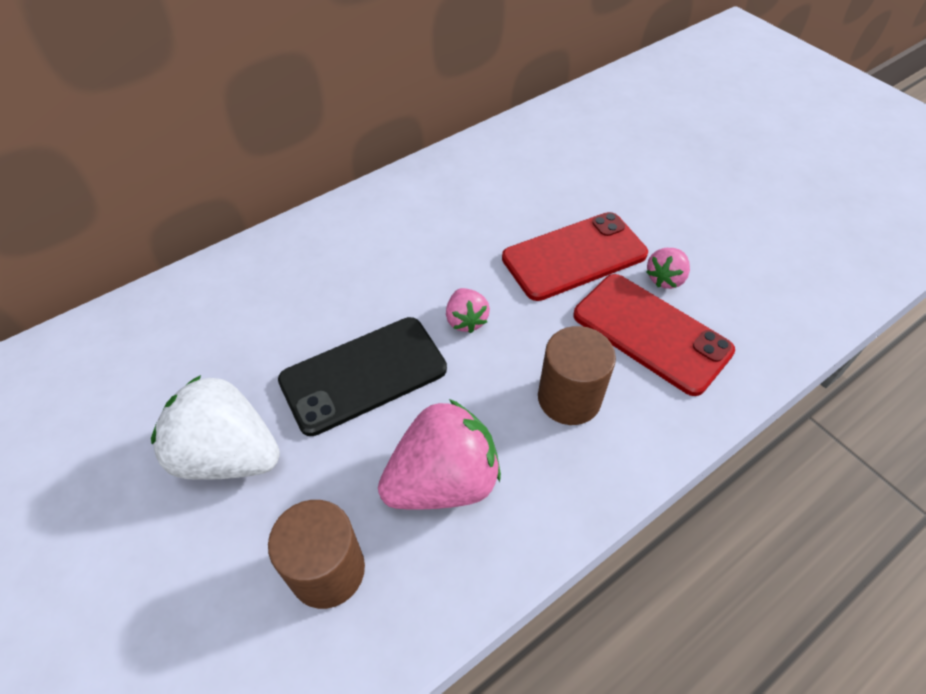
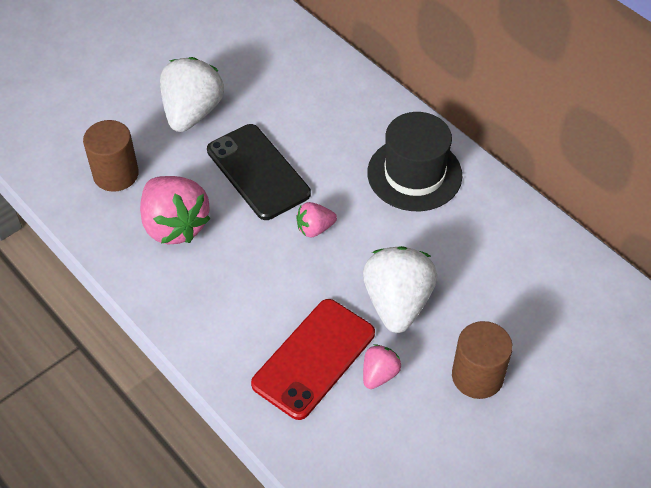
camera: 85 degrees right, 0 degrees up
(398, 225) = (414, 174): none -> black hat
(569, 398) = (244, 298): brown cylinder -> brown cylinder (477, 376)
(574, 256) = (397, 303): red phone -> white strawberry
(665, 278) = (379, 374): pink strawberry -> pink strawberry turned 90 degrees clockwise

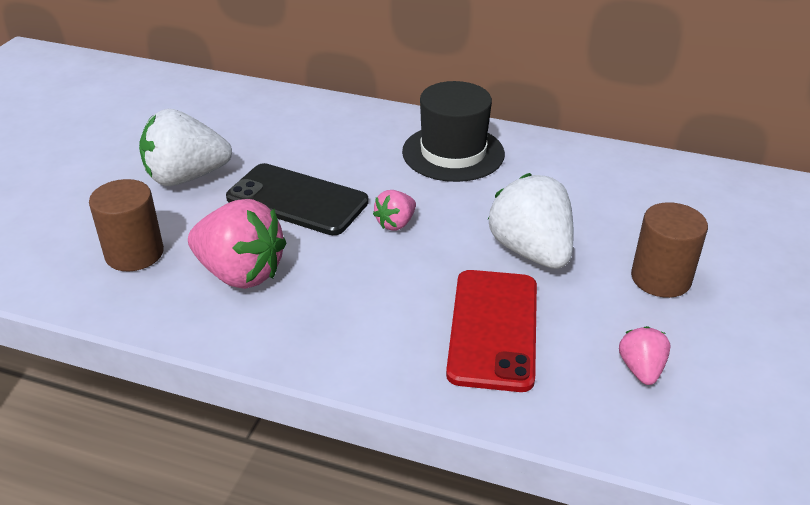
camera: 30 degrees left, 15 degrees down
(192, 113) = (186, 177): white strawberry -> white strawberry turned 90 degrees counterclockwise
(379, 374) = (570, 315): pink strawberry -> pink strawberry (641, 369)

